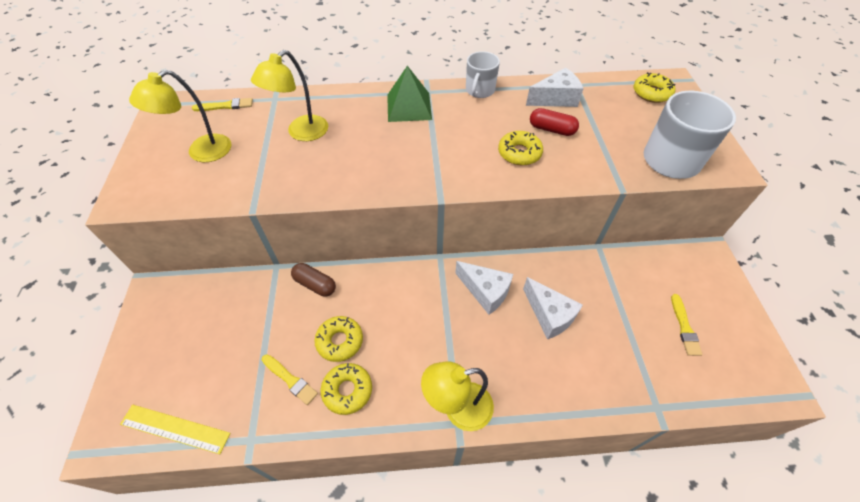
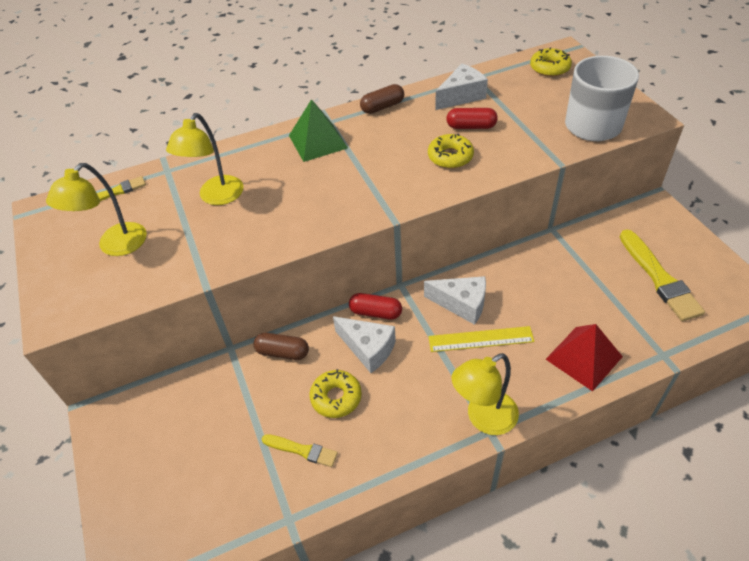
camera: 15 degrees left, 5 degrees down
(175, 429) = (201, 538): yellow ruler -> yellow ruler (480, 339)
(347, 390) = (366, 440): yellow donut -> none
(407, 274) = (375, 312): none -> red capsule
(479, 90) = (382, 107): white mug -> brown capsule
(549, 315) = (533, 306): white cheese -> white cheese (368, 349)
(577, 382) = (584, 357): none -> red pyramid
(684, 327) = (659, 278): yellow brush -> yellow brush, size x1.80

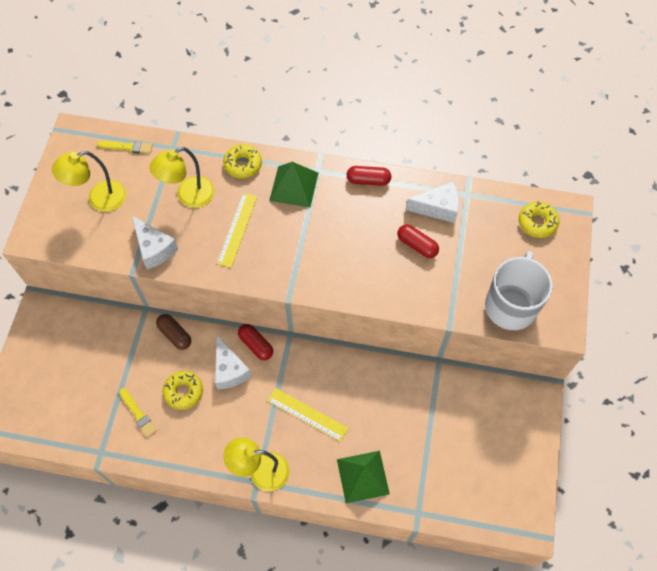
camera: 30 degrees right, 15 degrees up
(291, 196) = (237, 229): none -> yellow ruler
(382, 107) = (368, 180): brown capsule -> red capsule
(450, 157) = (375, 265): yellow donut -> yellow donut (243, 164)
(462, 304) = (318, 378): white cheese -> white cheese (154, 248)
(584, 357) = (363, 476): red pyramid -> green pyramid
(659, 278) = (477, 455): yellow brush -> none

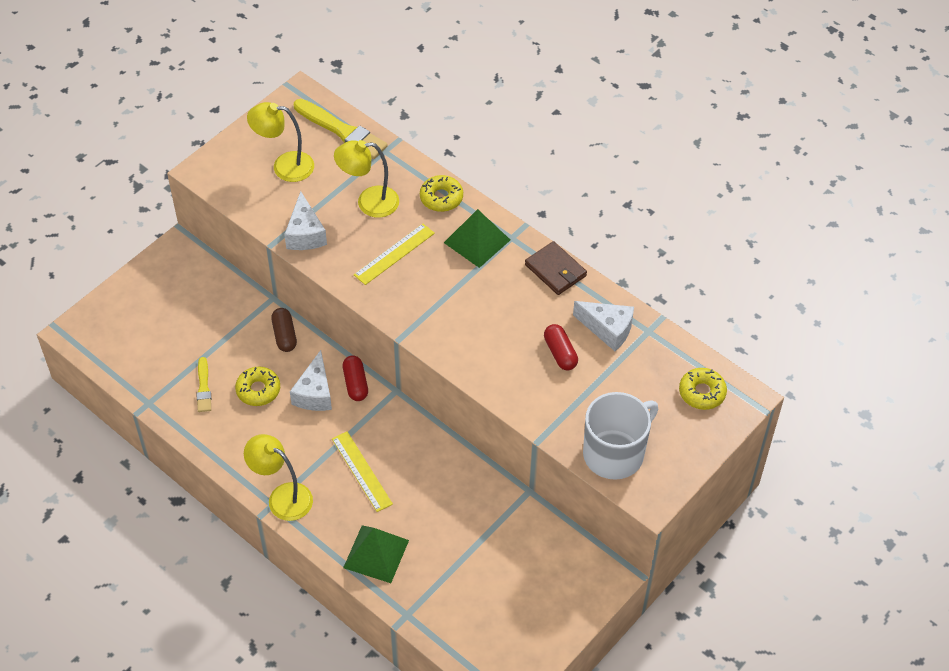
camera: 30 degrees right, 10 degrees down
(127, 147) = (342, 131): yellow brush -> yellow brush, size x1.80
(368, 180) = (555, 270): red capsule -> brown wallet

